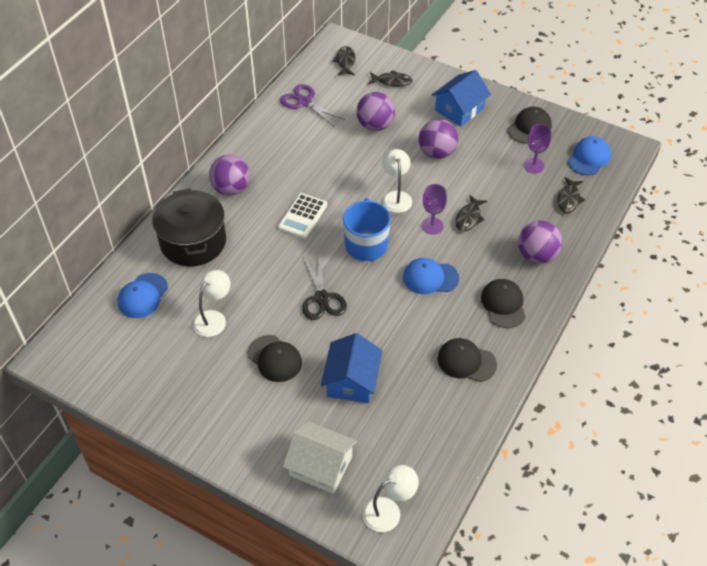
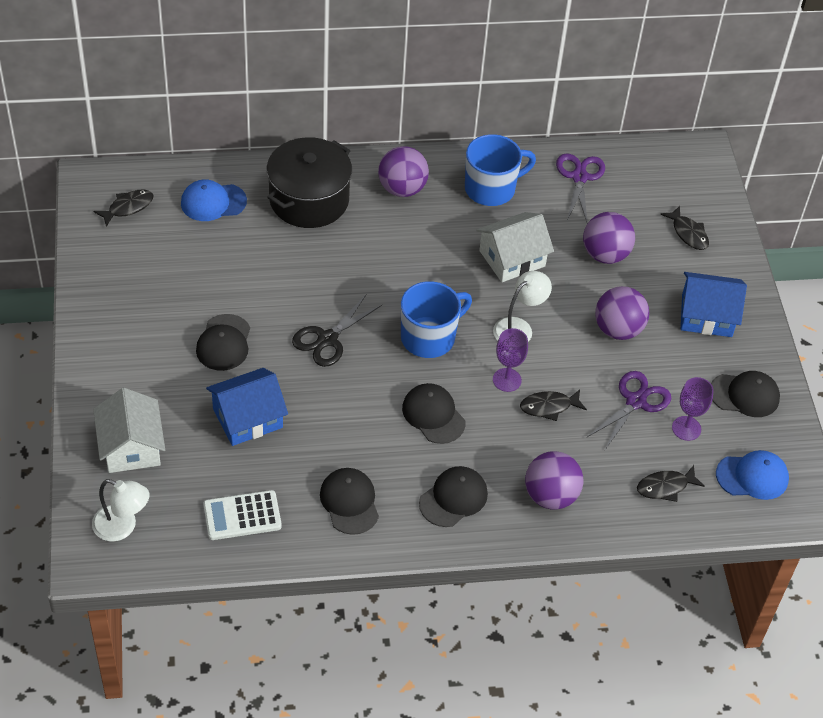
camera: 50 degrees right, 0 degrees up
(214, 318) = (232, 269): white lamp -> none
(274, 146) = (491, 188): none -> blue mug
(303, 216) = (419, 265): white calculator -> white calculator (242, 516)
(339, 169) = (512, 258): none -> white house
(345, 62) = (676, 177): black fish -> black fish (128, 207)
(430, 278) = (433, 415): blue cap -> black cap
(496, 176) = (635, 401): none -> purple scissors

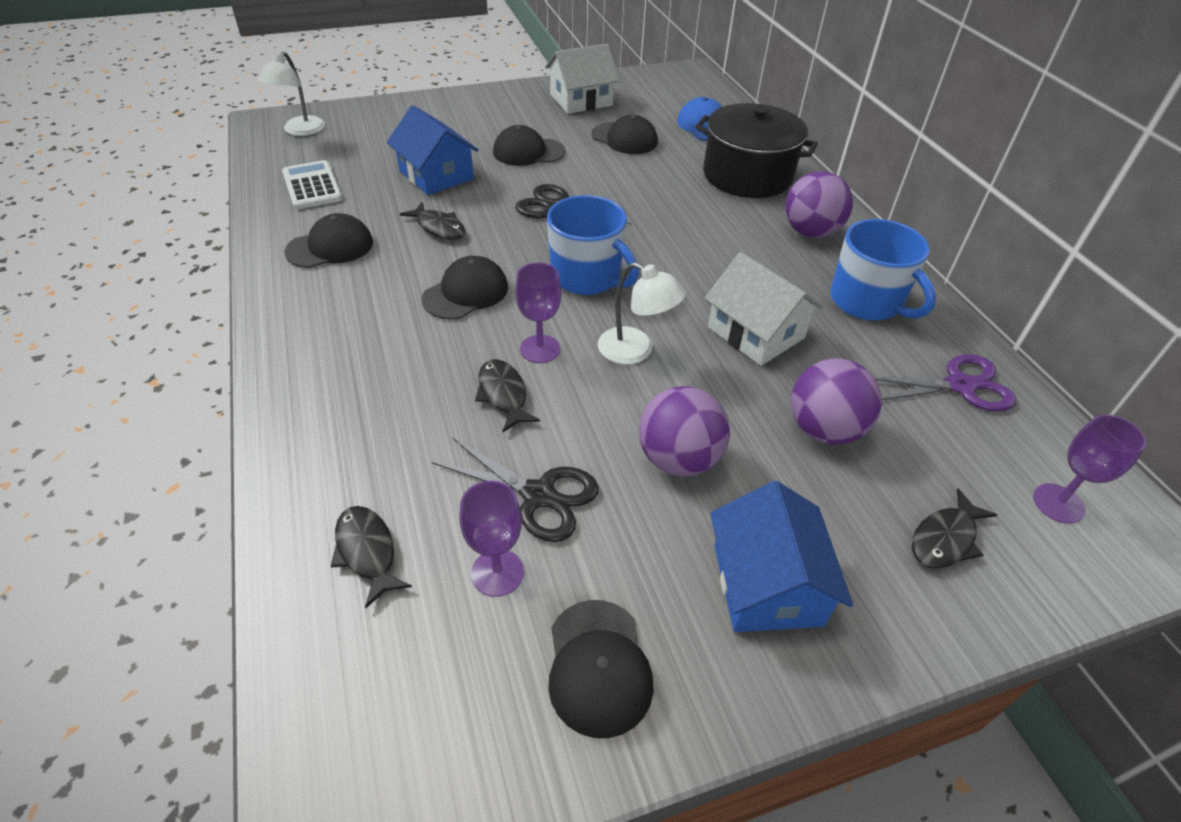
camera: 80 degrees right, 5 degrees down
(128, 207) = (670, 90): black fish -> black fish (439, 228)
(131, 446) = (392, 124): white house -> white house (581, 100)
(453, 498) = (338, 322): black cap -> black cap (624, 138)
(550, 496) = (344, 412): purple ball -> none
(635, 401) = (538, 495): purple scissors -> black scissors
(672, 177) = (1058, 503): none -> purple goblet
(752, 476) = (400, 697): blue cap -> none

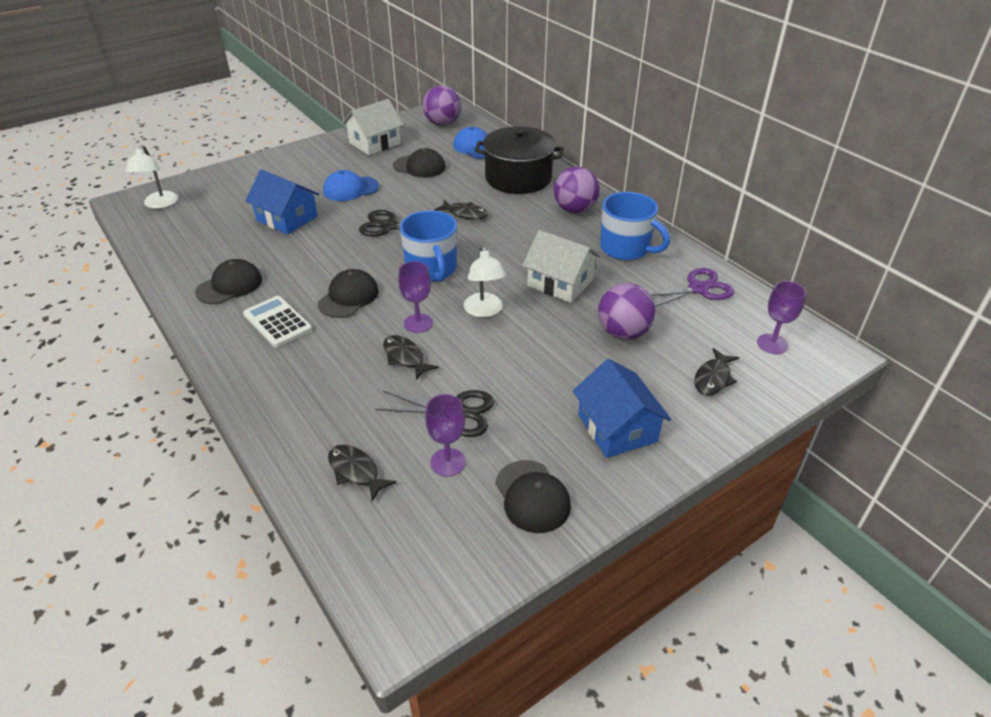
camera: 15 degrees left, 5 degrees down
(312, 186) = (191, 244): white calculator -> white calculator (277, 322)
(439, 228) = (307, 256): black fish -> black fish (465, 214)
(528, 152) = (351, 189): black cap -> blue cap
(587, 277) = (432, 269): blue mug -> blue mug turned 45 degrees clockwise
(635, 351) = (484, 311): white lamp -> white lamp turned 60 degrees clockwise
(678, 459) = (538, 371): purple ball -> purple ball (442, 123)

